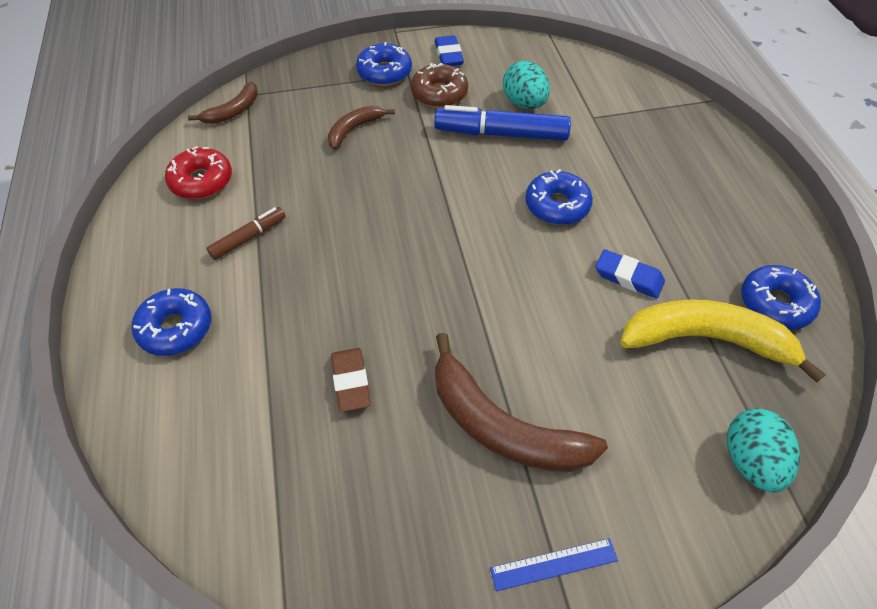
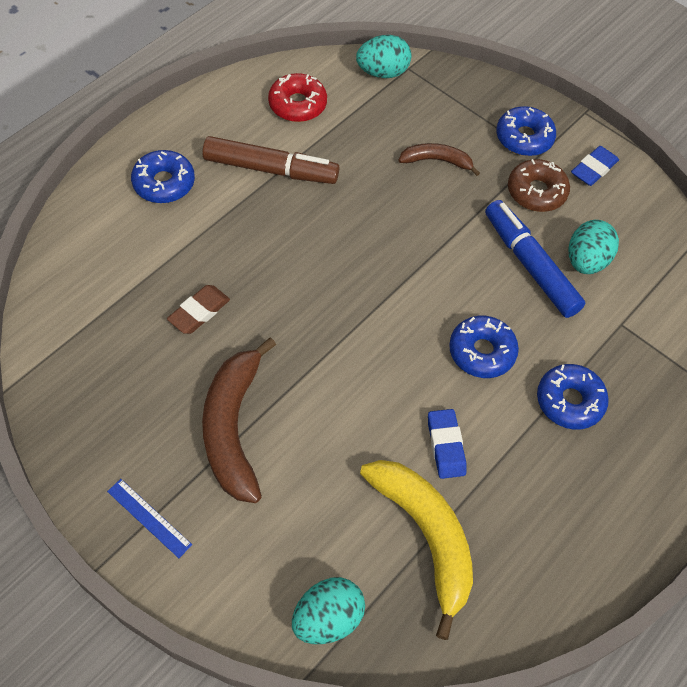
camera: 50 degrees right, 5 degrees up
(233, 111) = (382, 72): brown banana -> turquoise egg
(248, 238) = (271, 169): brown marker -> brown marker, size x1.79
(775, 303) = (512, 577): blue donut -> blue donut (569, 401)

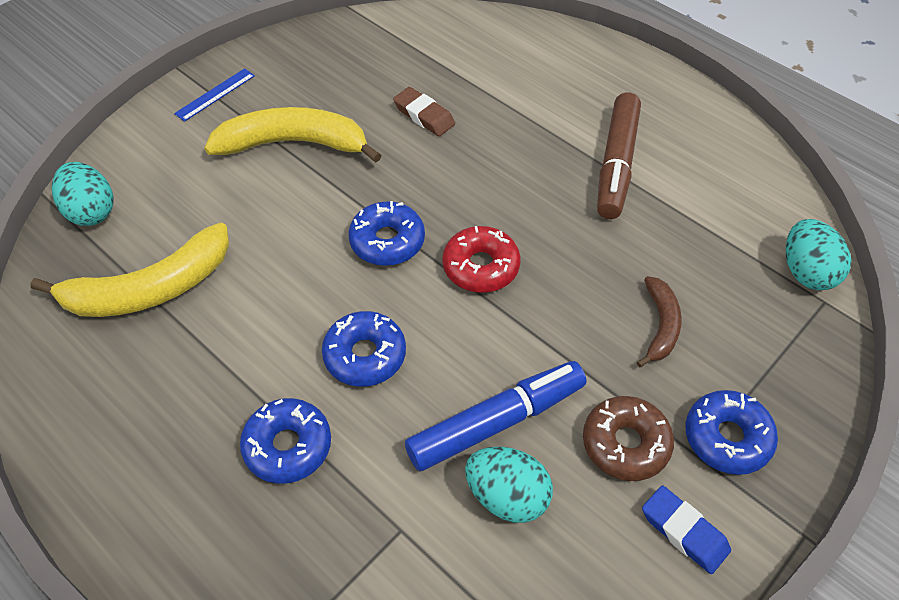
camera: 95 degrees right, 5 degrees down
(164, 183) = (583, 83): blue donut -> blue donut (387, 241)
(233, 427) = (294, 143): brown banana -> yellow banana
(297, 104) = (723, 186): red donut -> red donut (481, 267)
(446, 446) = (248, 312): blue eraser -> none

